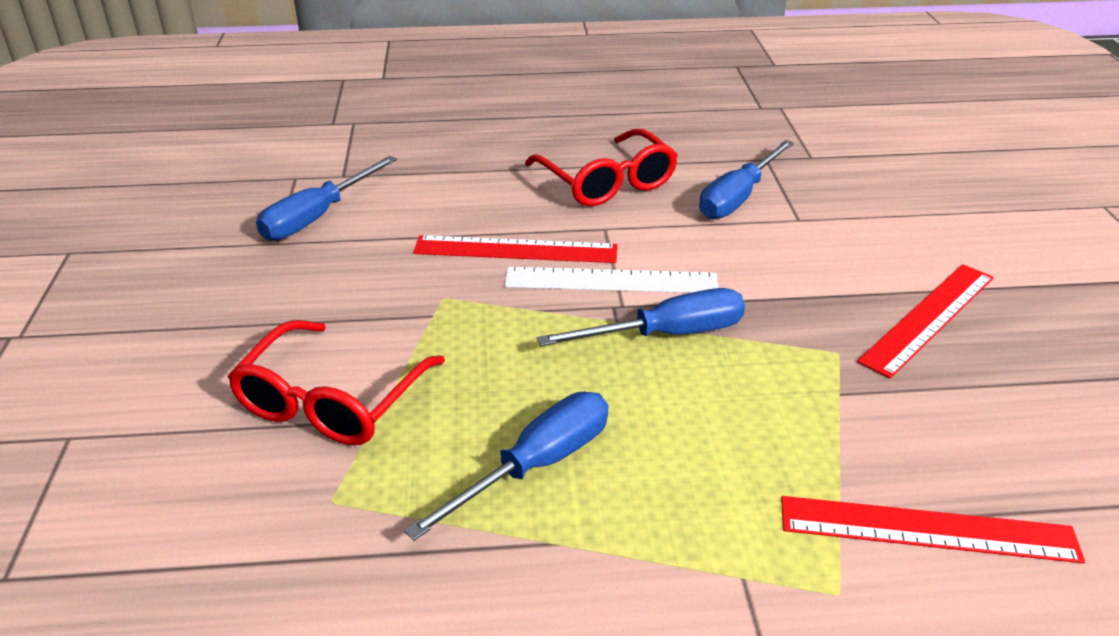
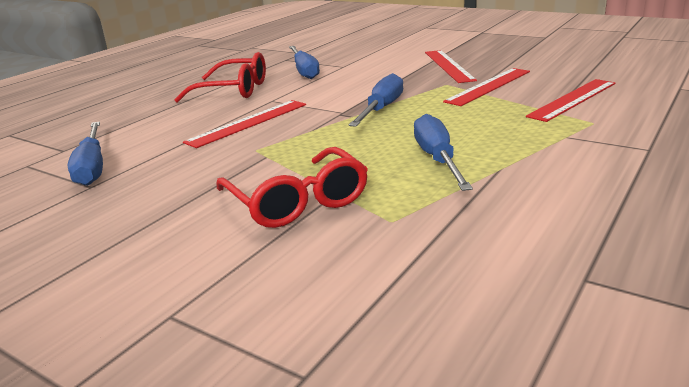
camera: 50 degrees left, 10 degrees down
(611, 281) = (318, 109): white ruler -> none
(880, 402) = (488, 86): none -> red ruler

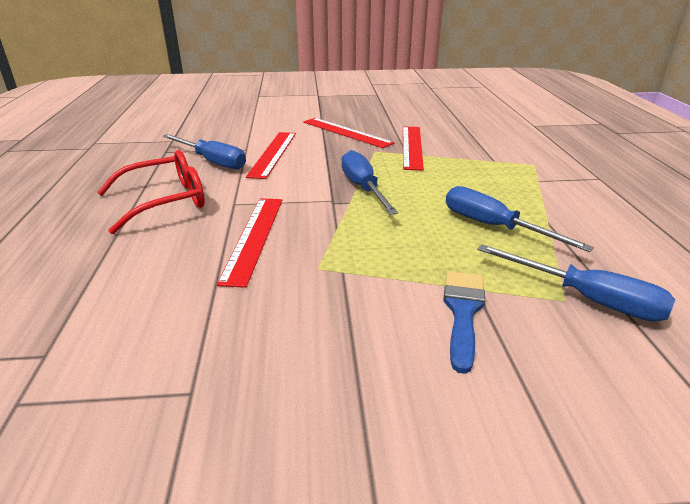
camera: 40 degrees left, 5 degrees up
(92, 167) = (143, 364): blue screwdriver -> blue screwdriver (587, 299)
(297, 202) = (463, 312): red glasses -> blue brush
(573, 99) = (489, 147): red ruler -> red ruler (273, 154)

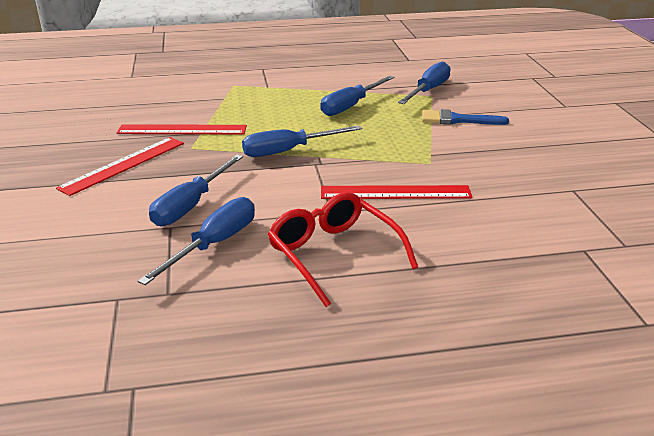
camera: 95 degrees left, 0 degrees up
(273, 154) = (191, 205): red ruler -> blue screwdriver

